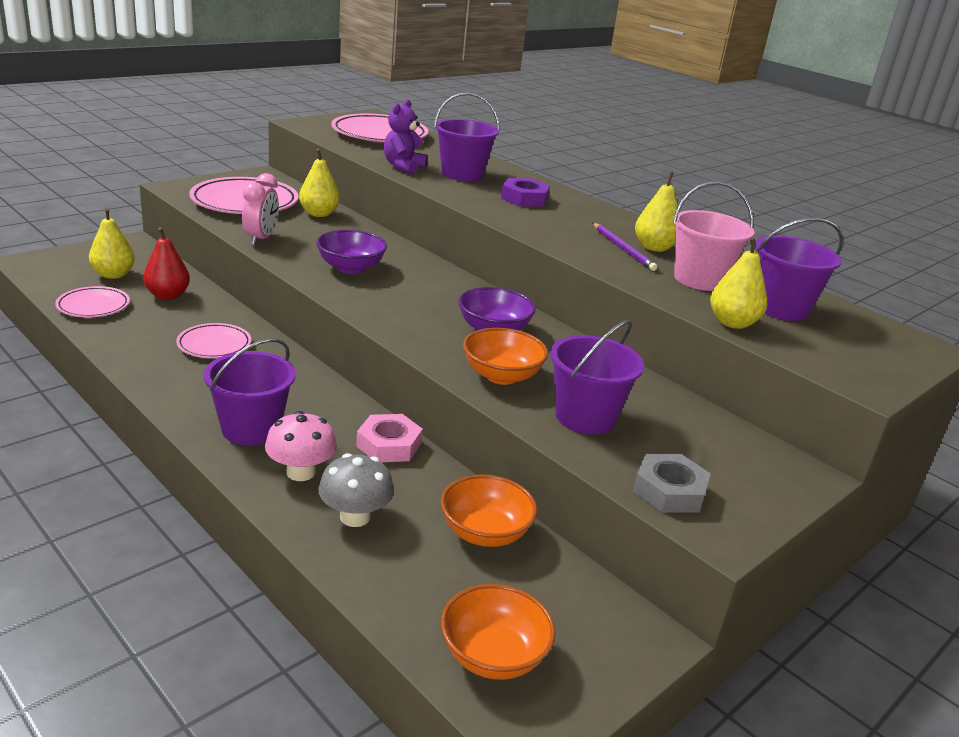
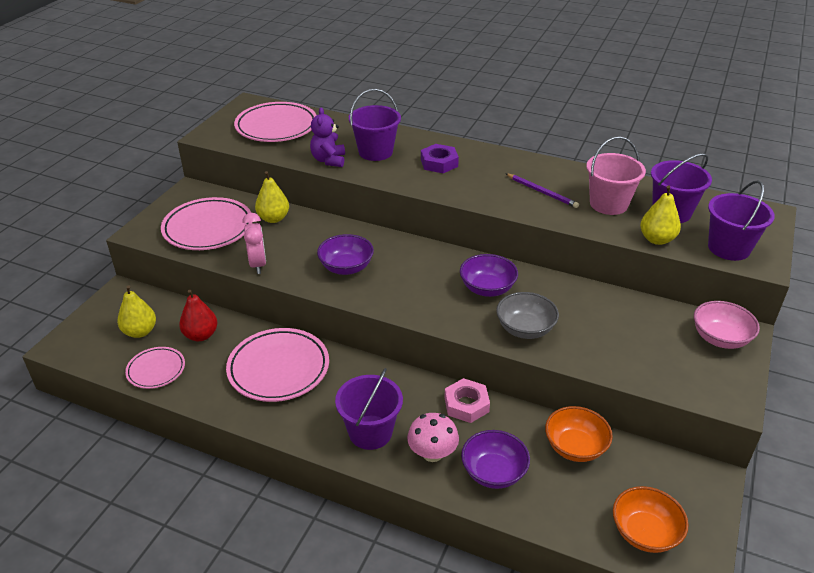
camera: 20 degrees left, 10 degrees up
(214, 345) = (278, 369): pink plate -> pink plate, size x1.76
(355, 517) = (493, 472): grey mushroom -> purple bowl
(501, 376) = (525, 329): orange bowl -> grey bowl
(585, 417) = (599, 342): purple bucket -> purple bucket (728, 248)
(654, 248) = (559, 182): yellow pear -> none
(669, 491) = (685, 381): grey nut -> none
(764, 468) = (720, 338): none -> pink bowl

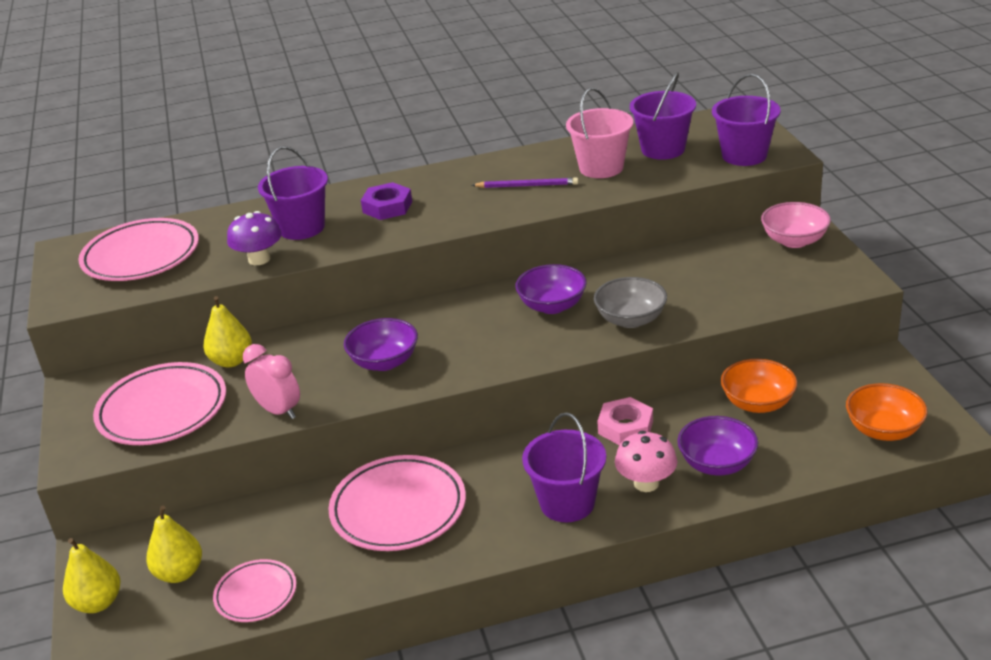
camera: 35 degrees left, 5 degrees down
(201, 335) = (263, 532): red pear -> none
(329, 160) = (259, 259): purple teddy bear -> purple mushroom
(656, 239) = (679, 176): yellow pear -> yellow pear (98, 603)

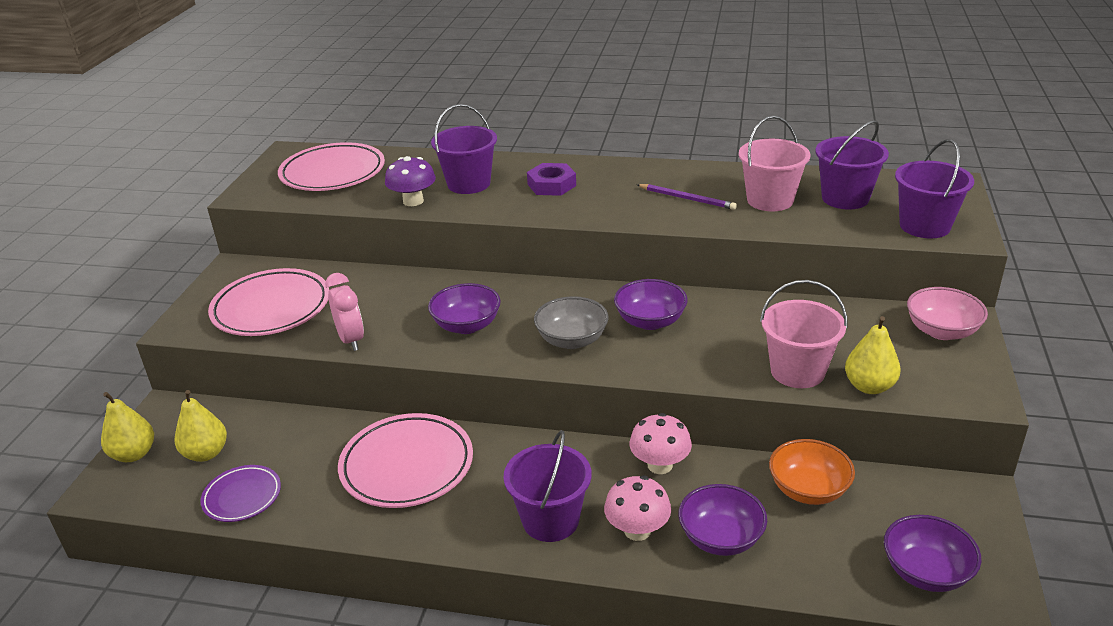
camera: 25 degrees right, 0 degrees up
(231, 361) = (354, 284): yellow pear -> yellow pear (869, 386)
(256, 594) = (242, 497): pink plate -> purple plate
(625, 427) = (660, 465): pink nut -> pink mushroom
(630, 319) = (712, 359): grey bowl -> grey bowl (572, 340)
(707, 307) = (797, 371): none -> pink bucket
(883, 430) = (926, 572): orange bowl -> purple bowl

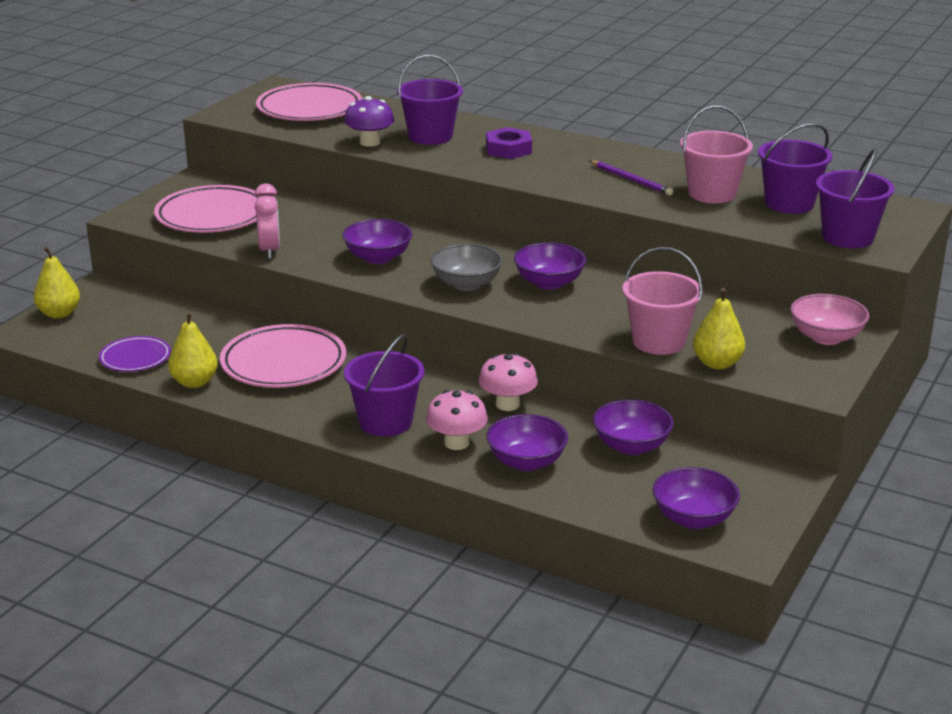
camera: 15 degrees right, 5 degrees down
(206, 453) = (118, 324): yellow pear -> yellow pear (194, 382)
(808, 490) = (631, 446): orange bowl -> purple bowl

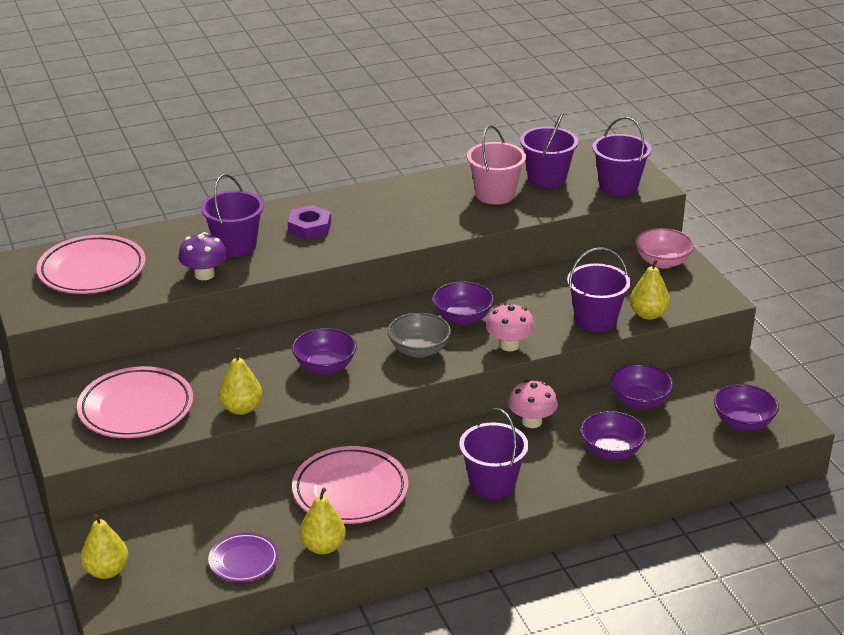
camera: 50 degrees left, 5 degrees up
(269, 250) = (241, 408): pink clock -> yellow pear
(456, 443) = (555, 467): pink mushroom -> pink mushroom (509, 345)
(631, 180) = (432, 210): purple pencil -> none
(658, 341) = (595, 319): pink bucket -> purple bucket

